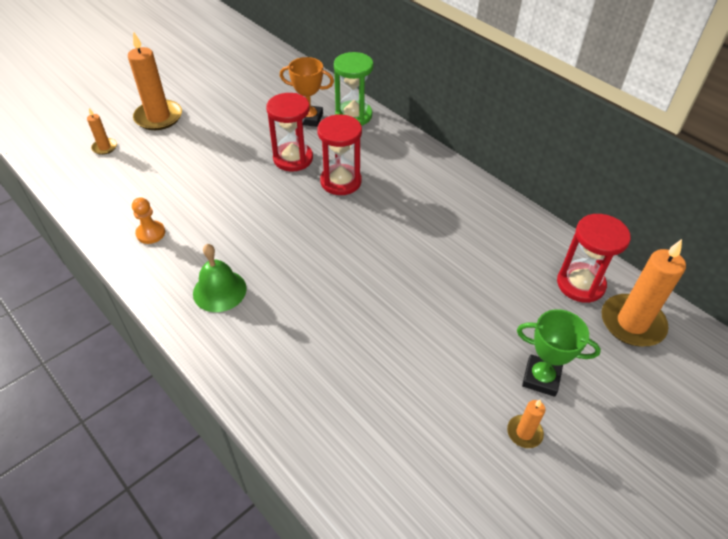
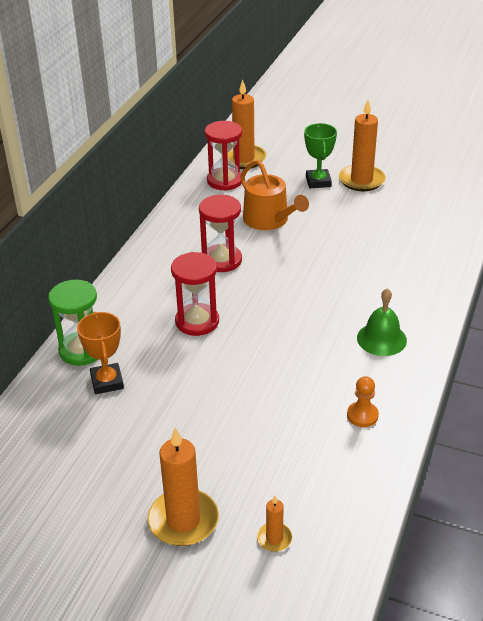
camera: 115 degrees left, 10 degrees down
(293, 158) = (185, 366): red hourglass -> red hourglass (221, 260)
(473, 291) = (269, 220): none -> orange watering can
(524, 432) = (361, 180): orange candle -> orange candle, size x2.03

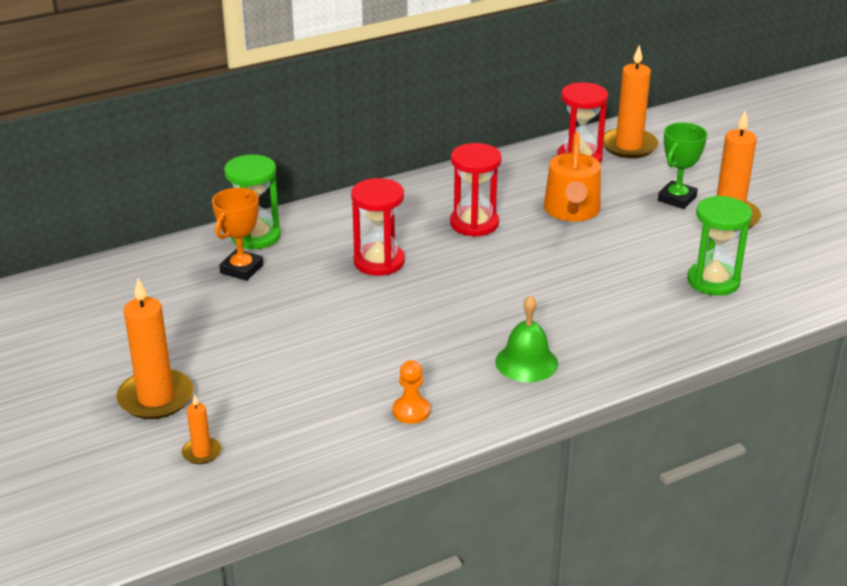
camera: 40 degrees right, 5 degrees down
(407, 226) = (713, 281): none -> green hourglass

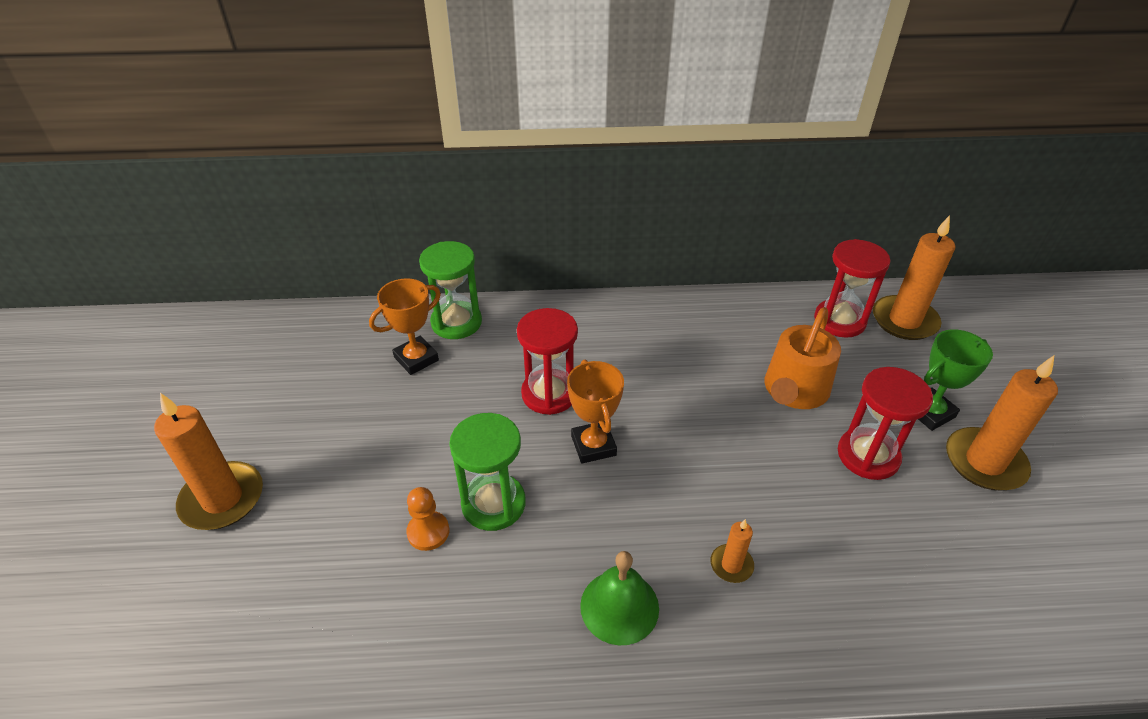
camera: 25 degrees right, 10 degrees up
(201, 453) = (203, 598): orange candle -> orange candle (731, 565)
(411, 411) = (446, 631): orange pawn -> orange pawn (428, 532)
(440, 283) = (593, 445): none -> orange trophy
(474, 223) = (677, 374): red hourglass -> red hourglass (868, 455)
(713, 281) = (921, 561): green hourglass -> green hourglass (493, 504)

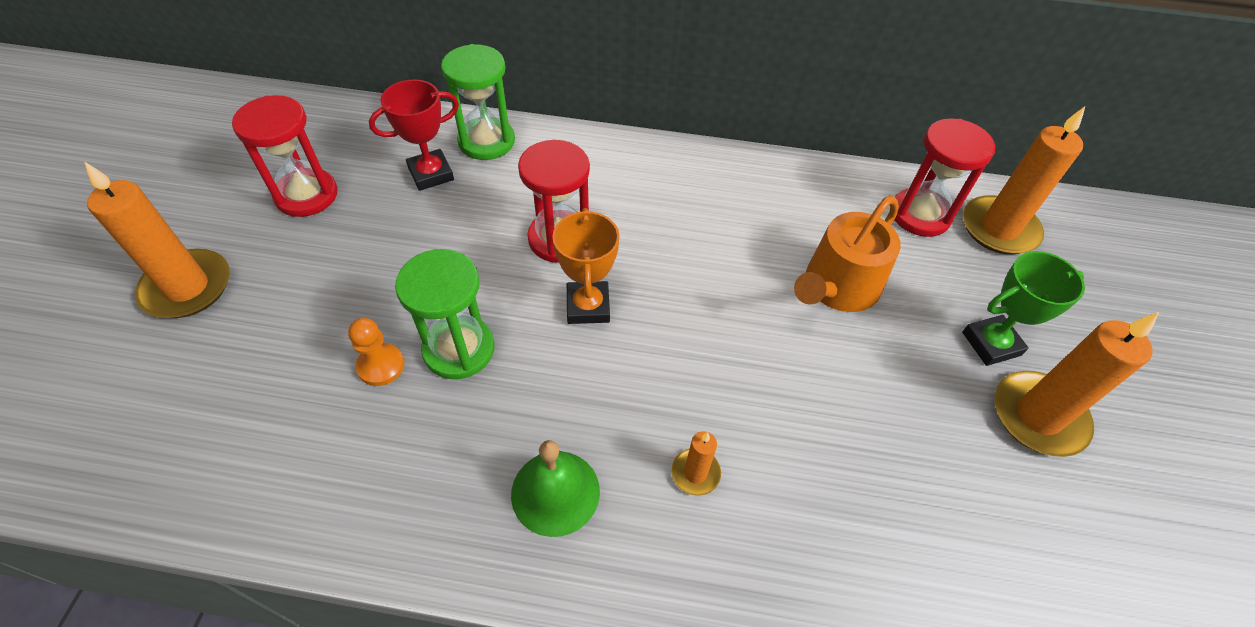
camera: 10 degrees right, 10 degrees up
(416, 359) = (431, 174): orange trophy -> red trophy
(868, 455) = (898, 380): red hourglass -> red hourglass (306, 195)

